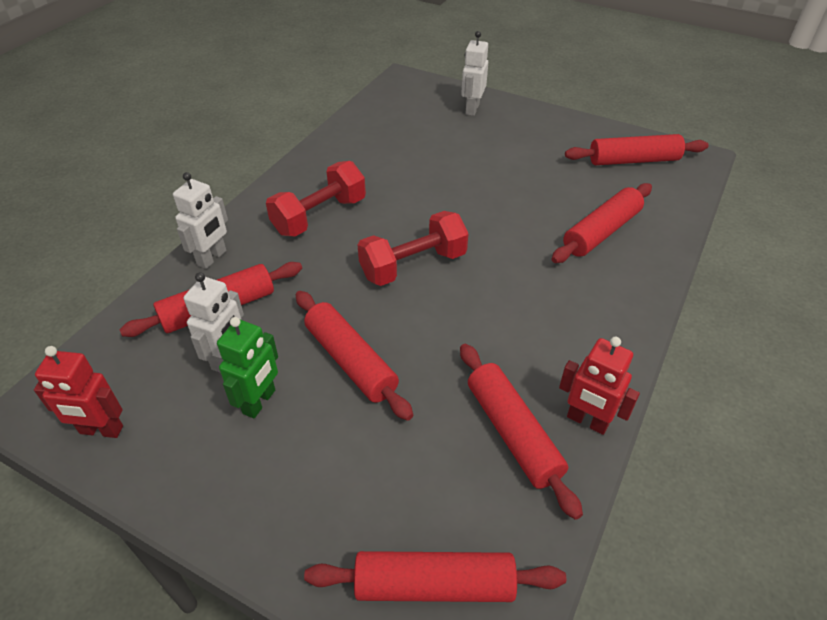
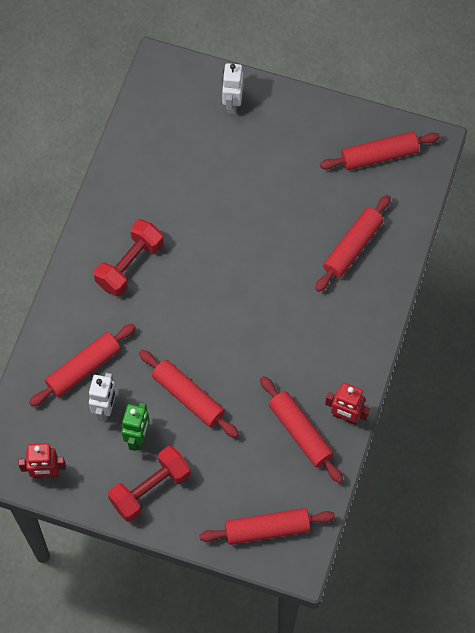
camera: 10 degrees left, 20 degrees up
(212, 258) = (61, 322): white robot -> none
(413, 265) = (214, 305): red dumbbell -> red dumbbell (150, 489)

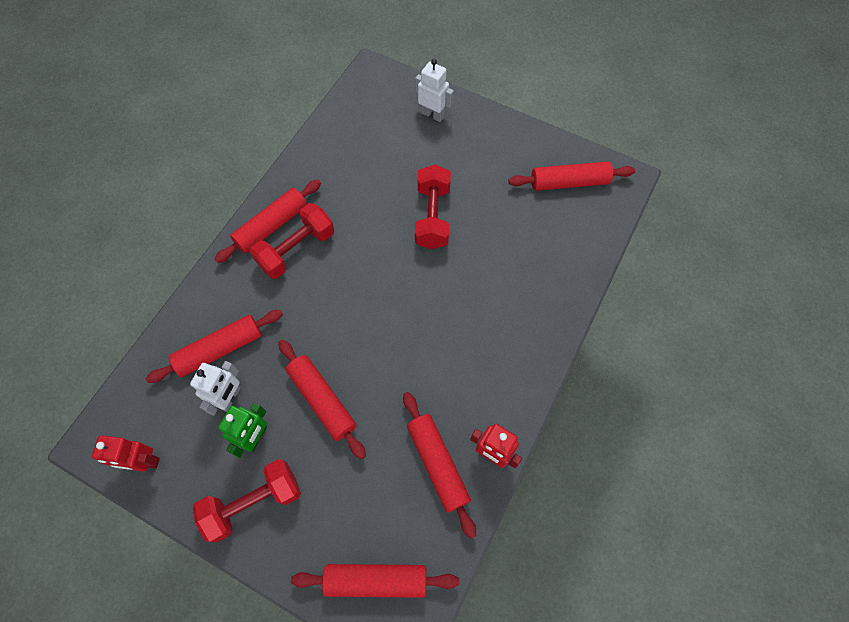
camera: 10 degrees right, 0 degrees up
(232, 104) = (433, 114): white robot -> white robot turned 105 degrees clockwise
(253, 211) = (432, 216): none -> red dumbbell
(352, 247) = (529, 268): red rolling pin -> red rolling pin (272, 226)

